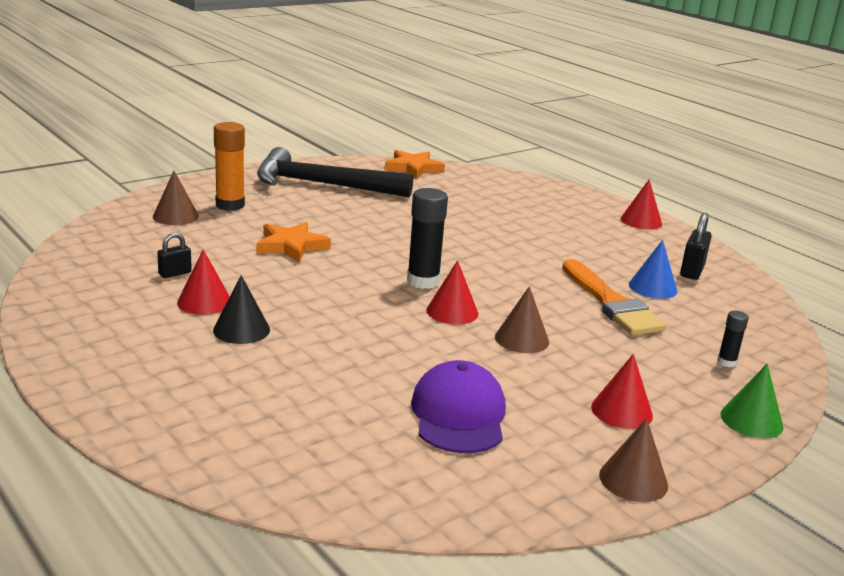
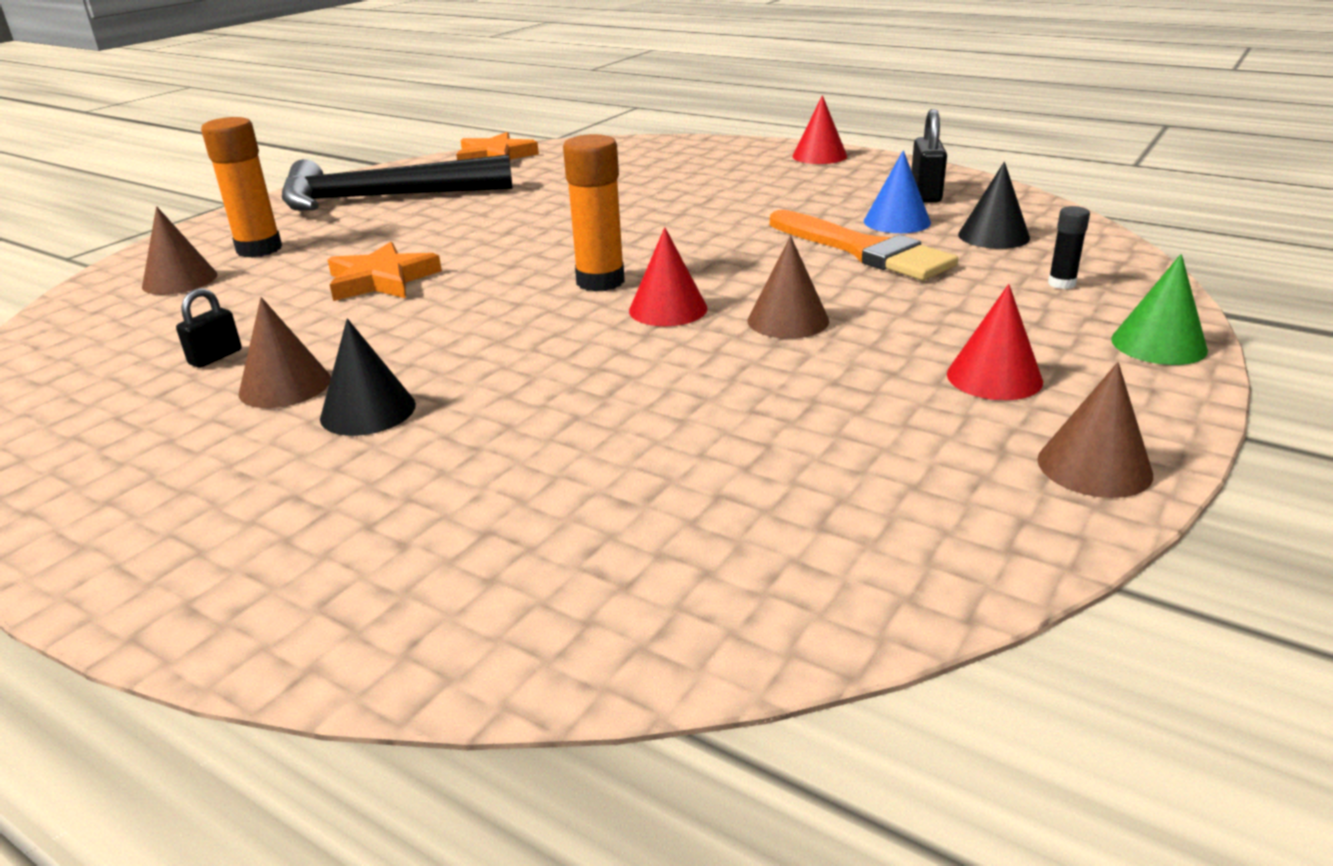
camera: 15 degrees left, 5 degrees up
(204, 302) = (285, 386): red cone -> brown cone
(423, 281) = (600, 281): black glue stick -> orange glue stick
(459, 414) = (782, 445): purple cap -> none
(712, 315) = (993, 236): none -> black cone

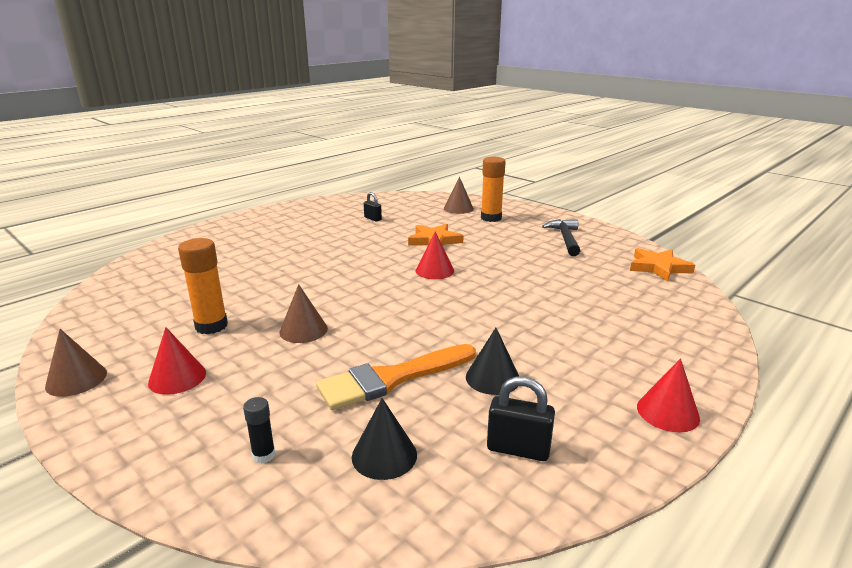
camera: 100 degrees right, 5 degrees down
(285, 386) = (337, 229): brown cone -> none
(368, 411) = (303, 241): black cone -> black cone (492, 378)
(384, 198) = (565, 239): black hammer -> black hammer, size x0.58
(600, 281) = (397, 286): orange glue stick -> orange glue stick (211, 326)
(668, 309) = (346, 300): red cone -> red cone (434, 270)
(897, 221) = (446, 410): blue cone -> none
(1158, 344) = (138, 460): green cone -> none

